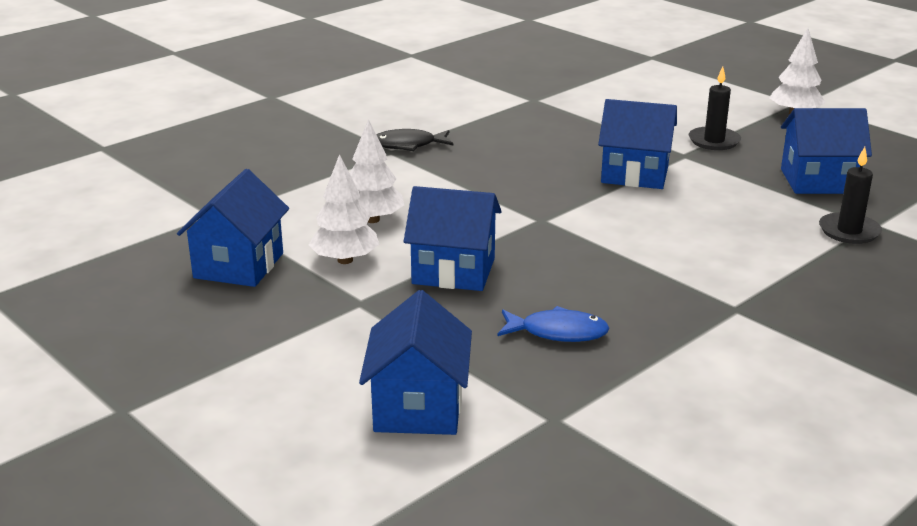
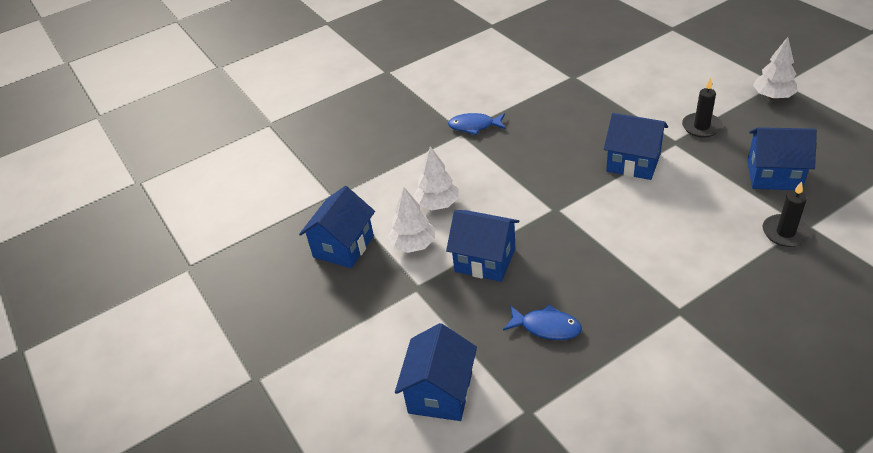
camera: 15 degrees right, 15 degrees up
(408, 145) = (474, 126): black fish -> blue fish

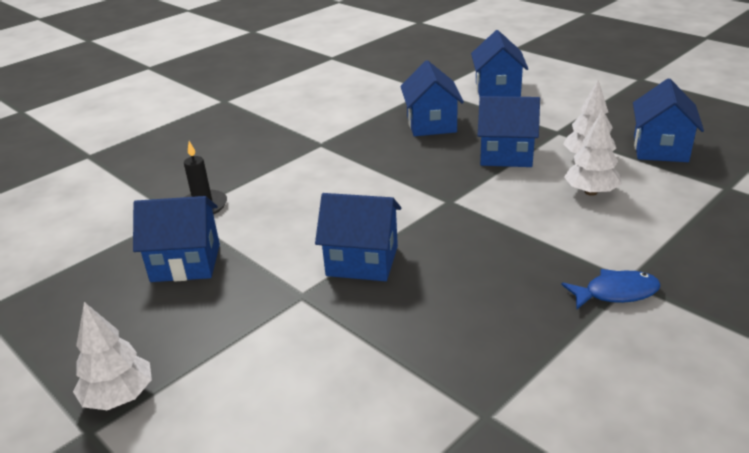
camera: 165 degrees right, 10 degrees down
(546, 327) = (431, 124): blue fish -> blue house
(701, 127) = (258, 324): black candle -> none

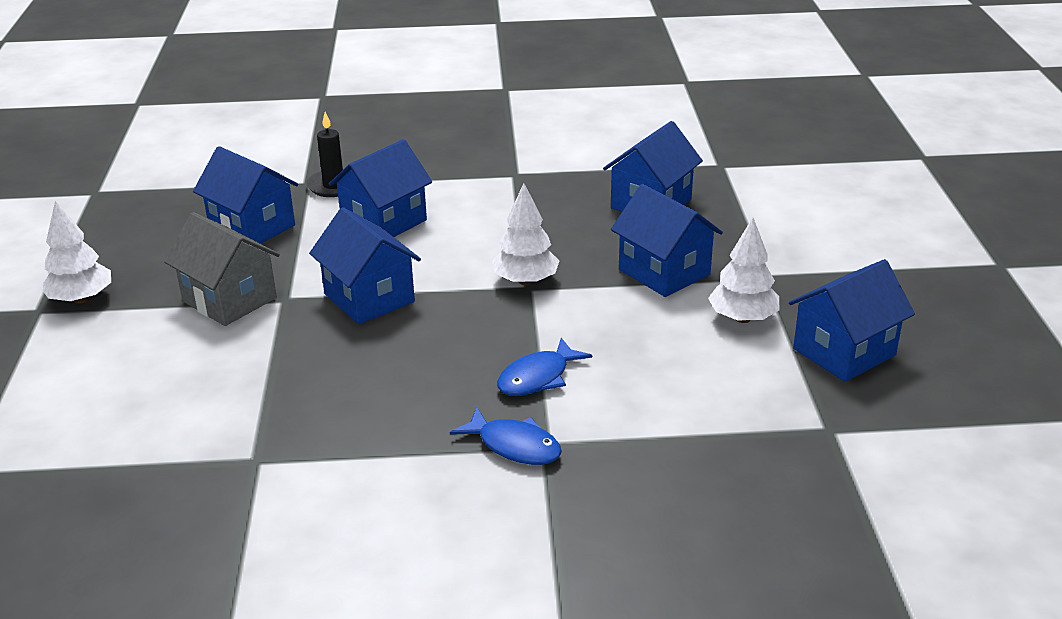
camera: 40 degrees right, 0 degrees up
(259, 320) = (229, 300): none -> grey house
(497, 89) = (795, 197): blue house -> blue house (384, 222)
(552, 247) = (538, 378): none -> blue fish
(591, 192) = (674, 352): white tree -> white tree (525, 281)

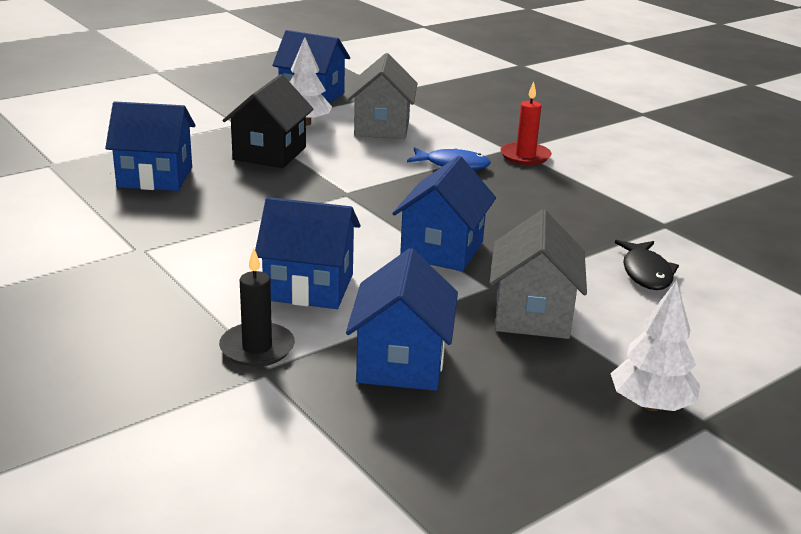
camera: 125 degrees left, 5 degrees down
(201, 390) = (646, 273): none -> black fish
(514, 446) = (525, 156): blue fish -> red candle
(525, 281) = (339, 196): white tree -> none
(664, 272) = (269, 153): blue house -> black house
(691, 368) = (382, 127): none -> grey house

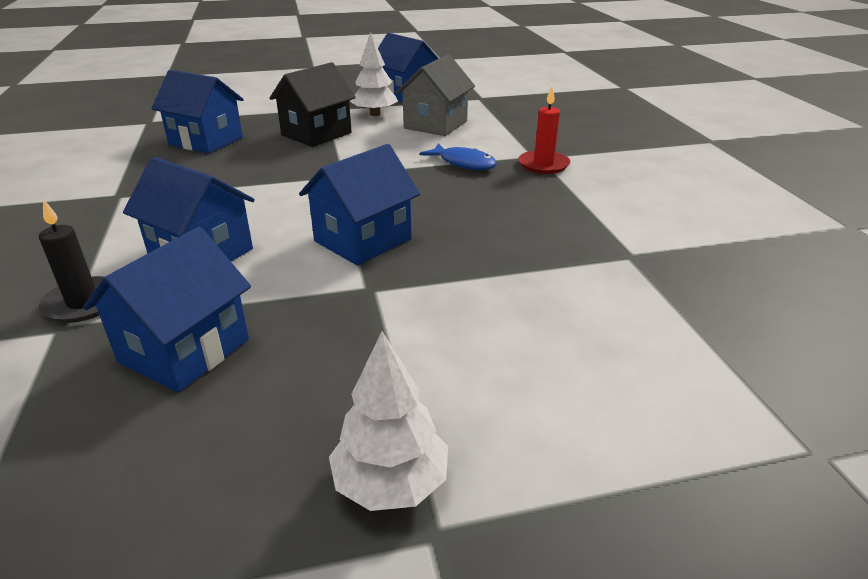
camera: 25 degrees right, 5 degrees up
(532, 315) = (376, 328): grey house -> none
(646, 273) = (554, 306): black fish -> none

